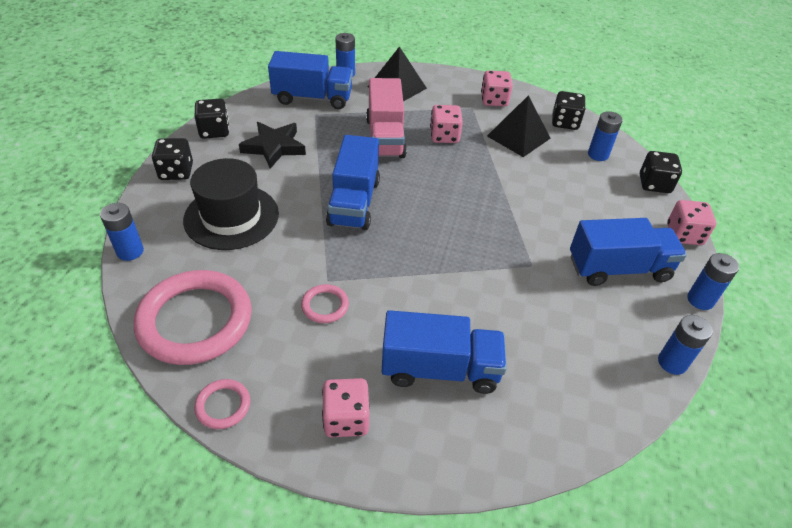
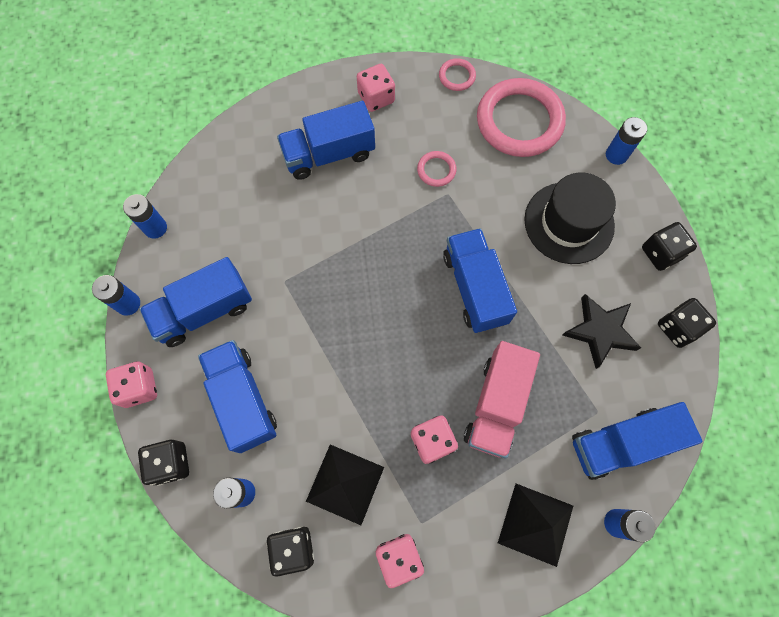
camera: 160 degrees right, 25 degrees up
(385, 138) = (496, 404): pink truck -> pink truck turned 135 degrees counterclockwise
(589, 200) = (243, 400): none -> blue truck

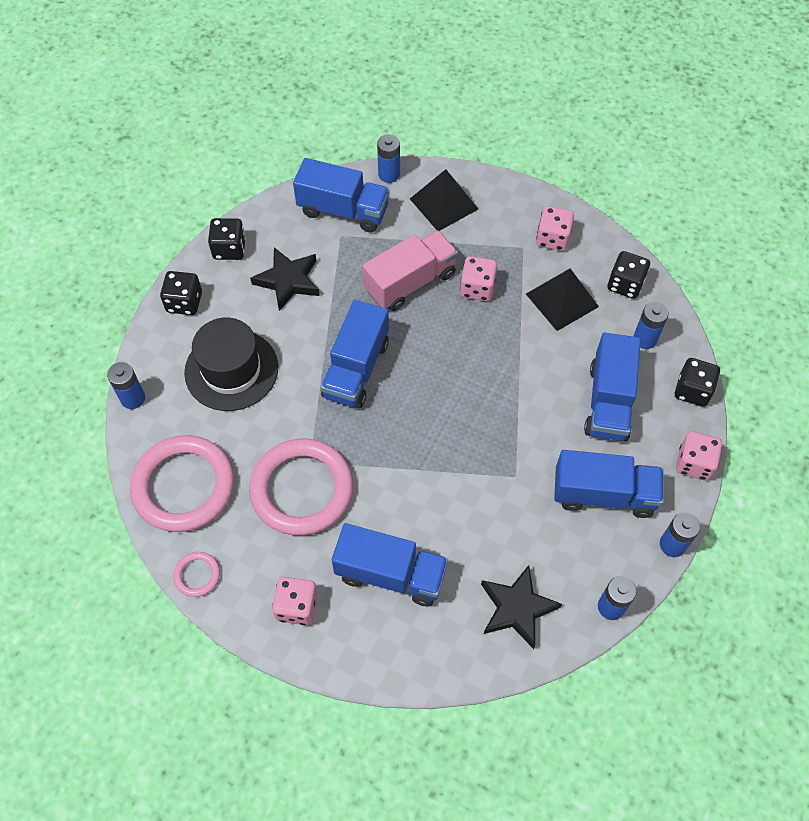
camera: 145 degrees left, 10 degrees down
(224, 186) = (517, 608): none -> black star
(436, 170) = (302, 489): pink ring -> pink ring, size x2.30

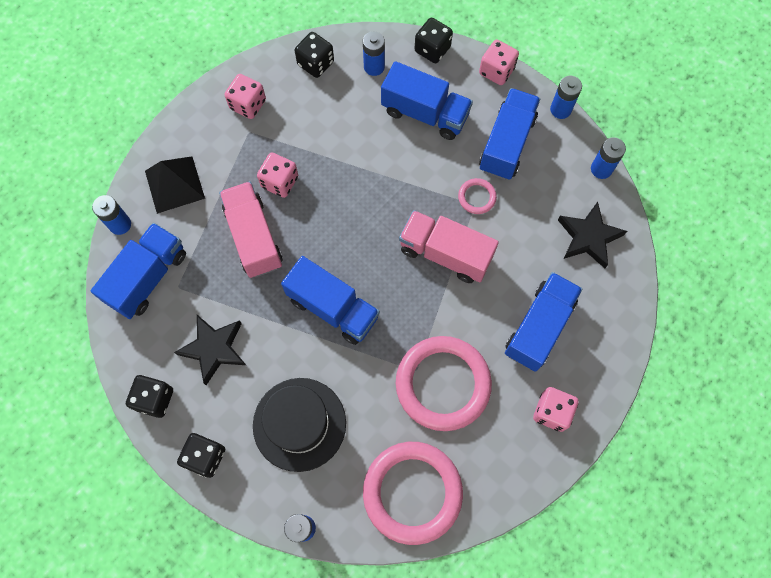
camera: 75 degrees left, 10 degrees up
(197, 575) = (504, 495): pink ring -> pink ring (477, 197)
(448, 459) = (445, 253): none -> pink truck
(562, 300) = (315, 117): black pyramid -> none

